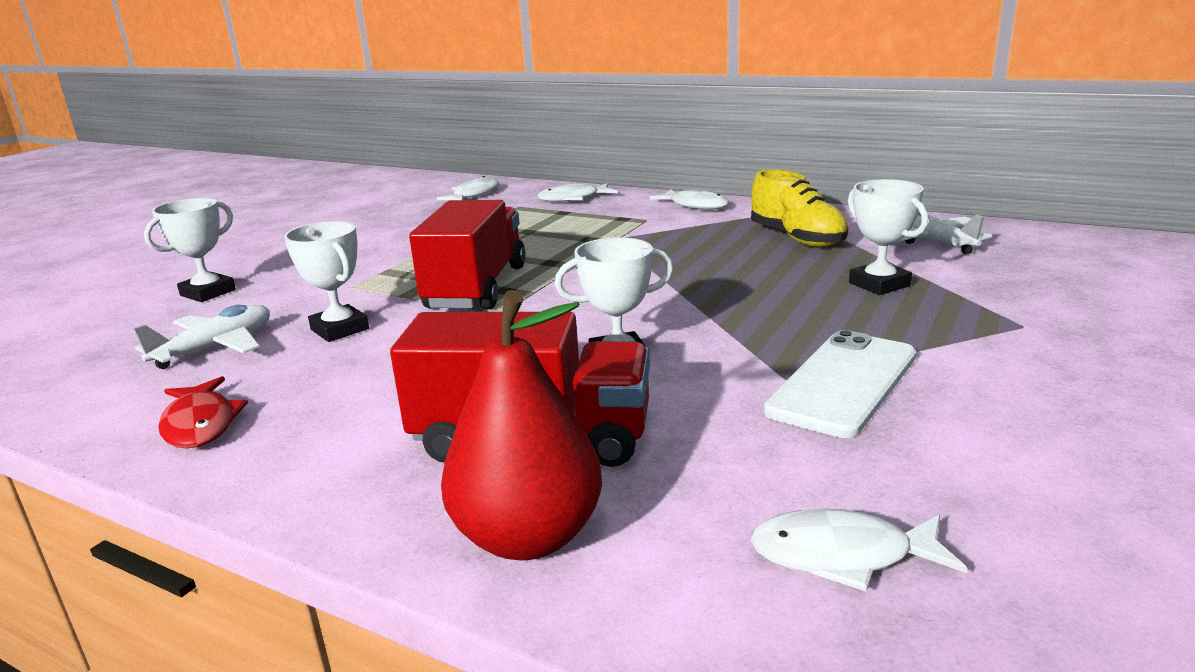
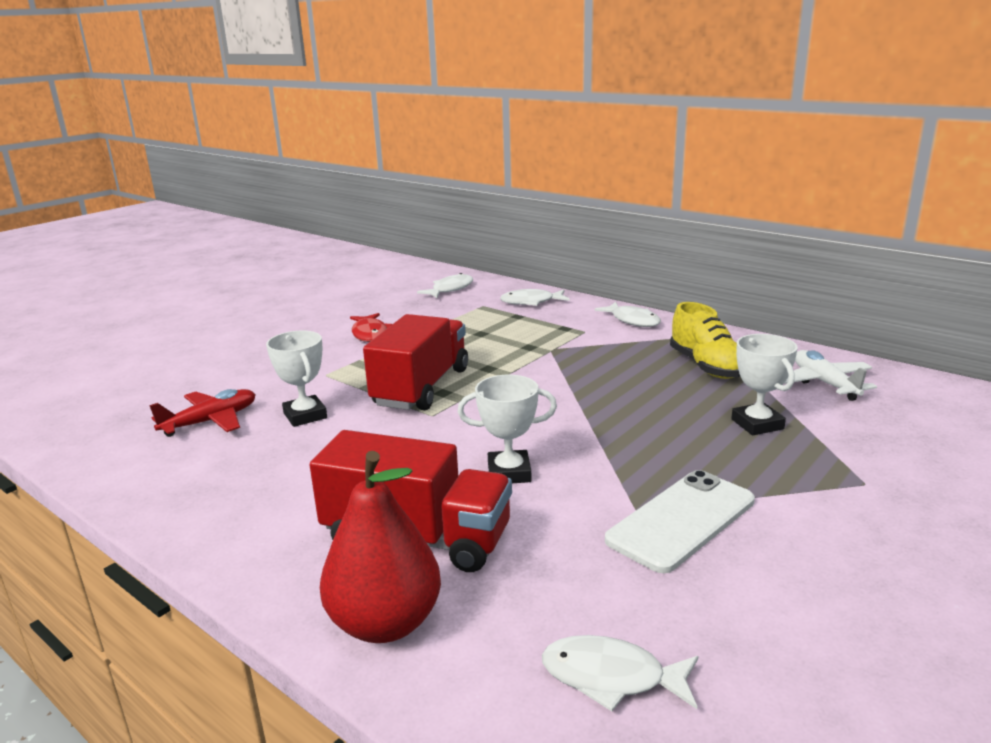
camera: 10 degrees right, 0 degrees up
(200, 424) = (183, 490): red fish -> red fish (370, 334)
(208, 293) = (217, 368): white trophy -> none
(215, 348) = (210, 421): white plane -> red plane

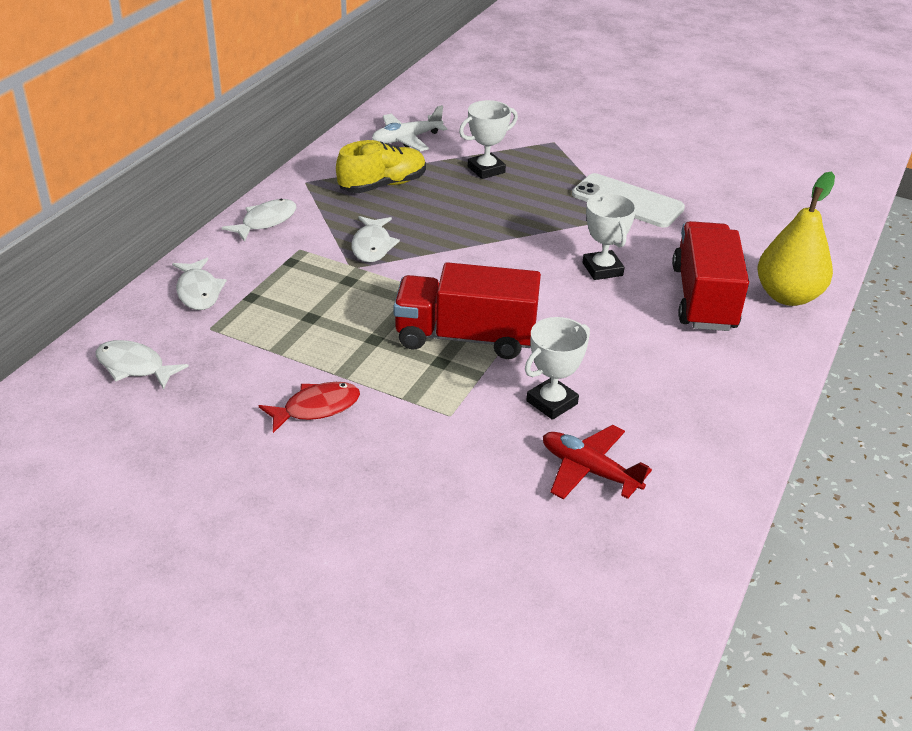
camera: 105 degrees left, 15 degrees up
(385, 623) = (787, 296): red pear -> yellow pear
(611, 677) = (773, 222): white fish -> white fish (372, 246)

